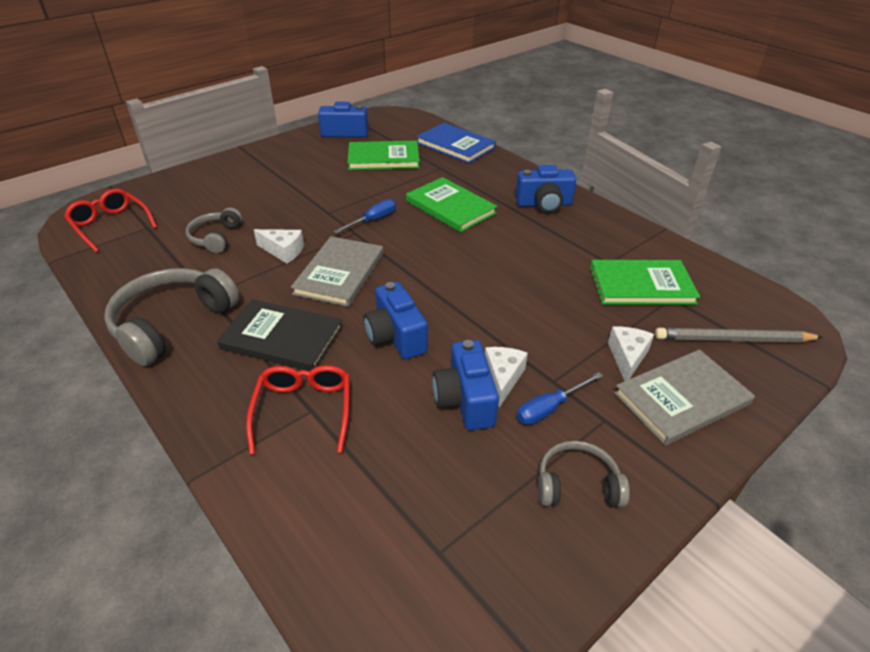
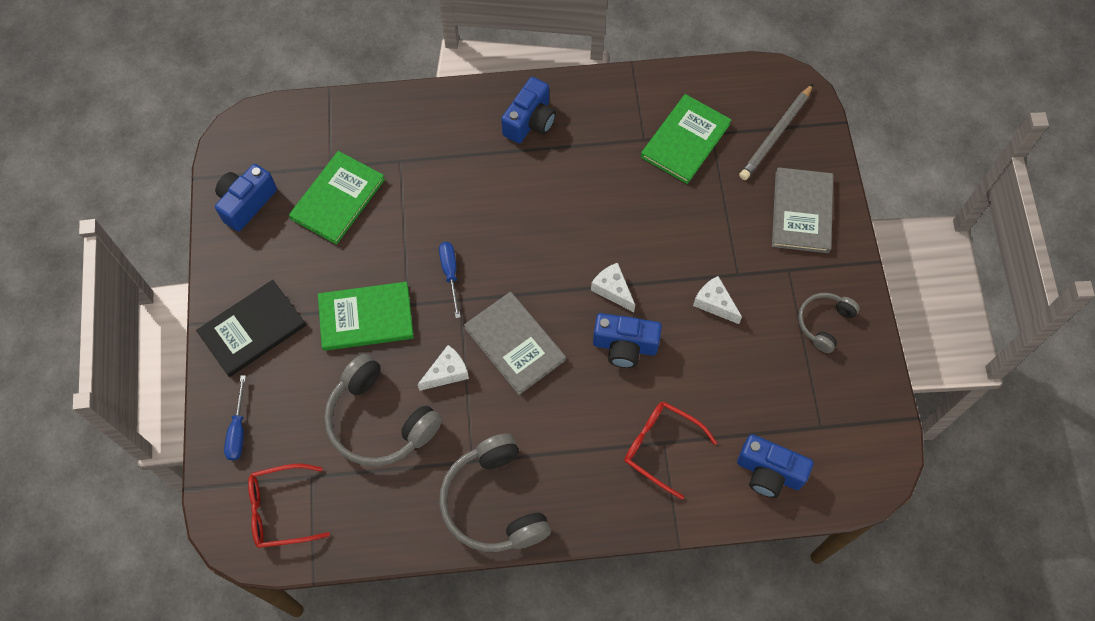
camera: 55 degrees left, 25 degrees up
(216, 238) = (379, 421): grey headphones -> grey headphones, size x1.77
(282, 338) = (571, 427): black book -> black book (252, 329)
(450, 207) = (477, 197): green book -> green book (366, 317)
(455, 145) = (364, 118): blue book -> none
(465, 400) = (718, 340): blue camera -> blue camera (769, 472)
(549, 408) = (759, 294): blue screwdriver -> blue screwdriver (238, 430)
(627, 357) = (748, 212): white cheese -> white cheese (612, 290)

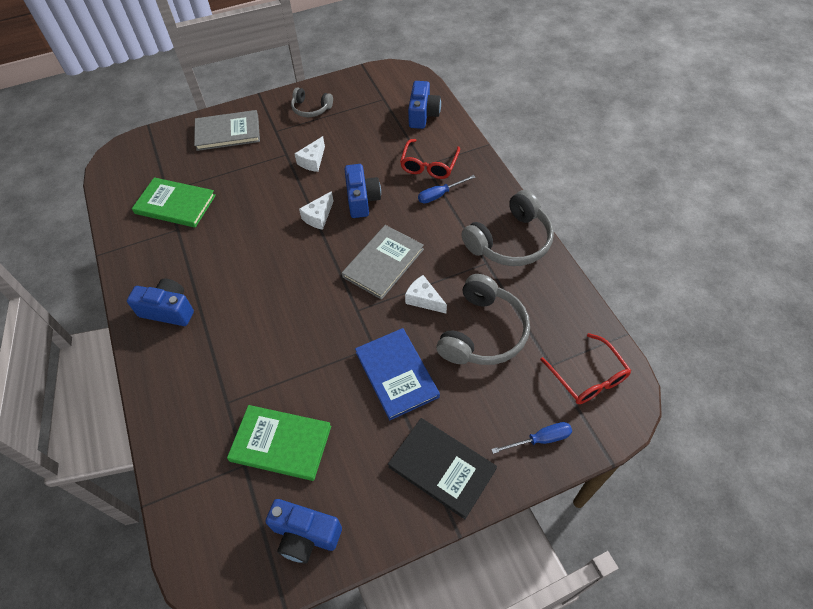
camera: 105 degrees left, 10 degrees down
(366, 317) = (396, 374): green book -> blue book
(450, 274) = (335, 324): blue screwdriver -> blue screwdriver (439, 195)
(776, 134) = (163, 156): grey pencil -> none

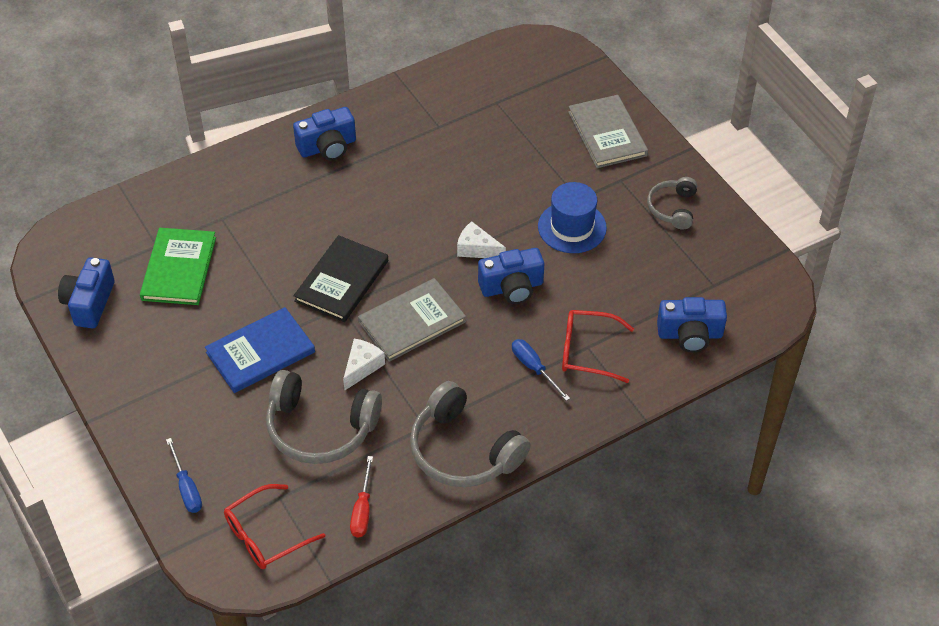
camera: 80 degrees right, 5 degrees down
(168, 310) = (327, 147): blue camera -> blue camera turned 60 degrees clockwise
(175, 204) = (476, 115): green book -> none
(312, 161) = (572, 227): white cheese -> blue hat
(383, 263) = (412, 322): grey book -> grey book turned 60 degrees counterclockwise
(442, 468) = (154, 402): black book -> black book (341, 281)
(563, 308) = (362, 510): none -> red screwdriver

